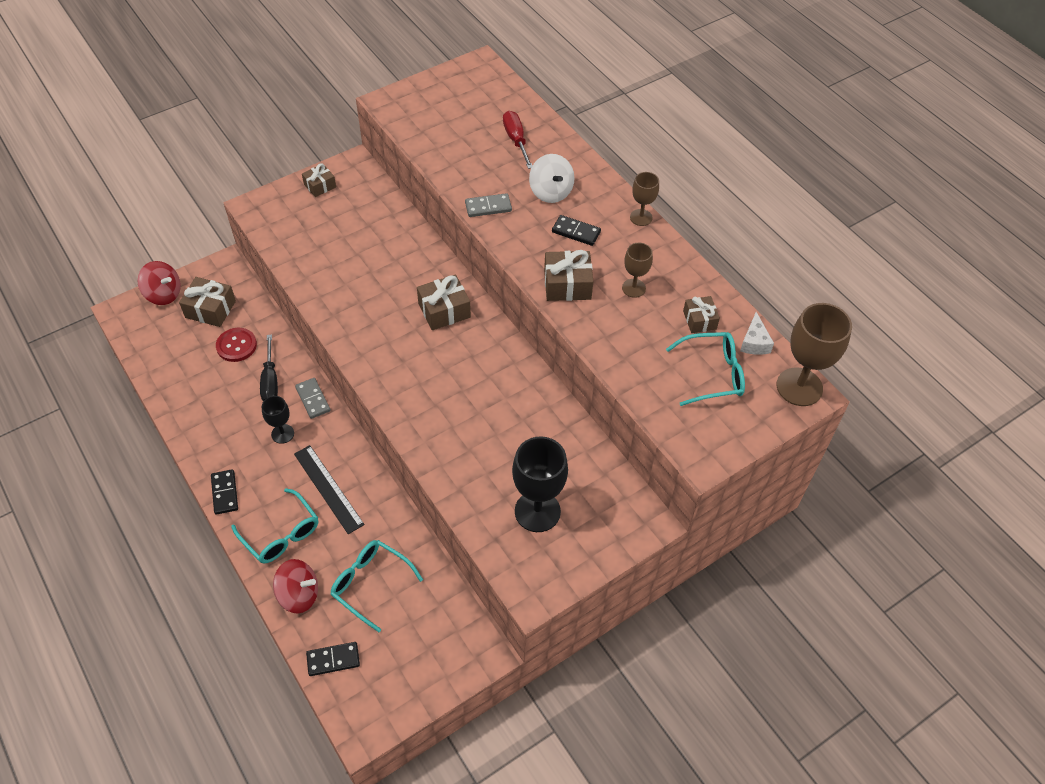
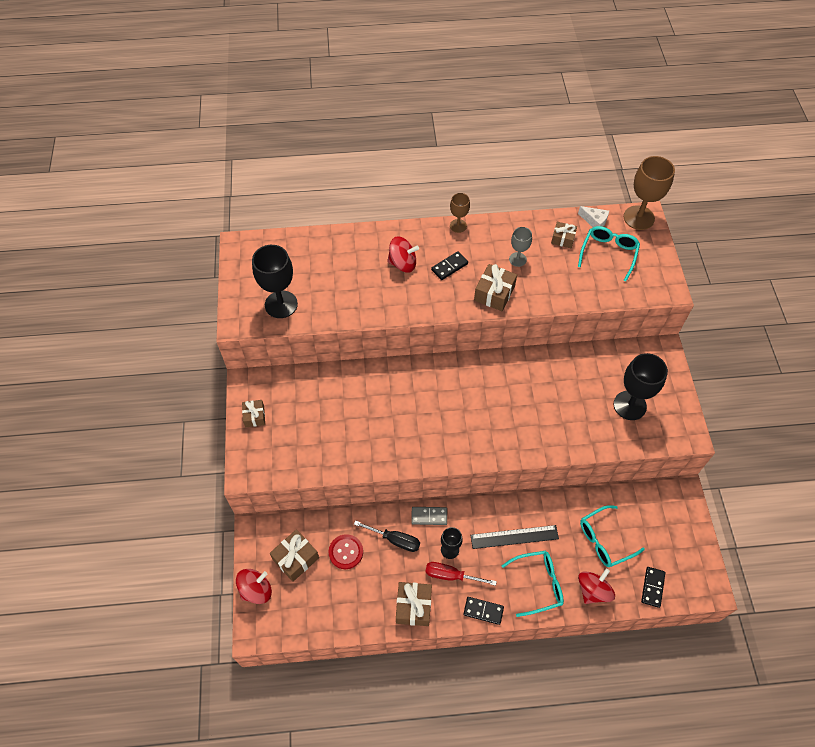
camera: 60 degrees left, 5 degrees up
(429, 122) = (281, 304): none -> black goblet
(444, 310) = (434, 386): brown gift -> brown gift (413, 606)
(488, 207) = (394, 306): grey domino -> none
(516, 140) = (337, 260): red screwdriver -> red screwdriver (450, 575)
(551, 192) = (402, 263): white spinning top -> red spinning top
(633, 288) = (517, 259): brown goblet -> grey goblet

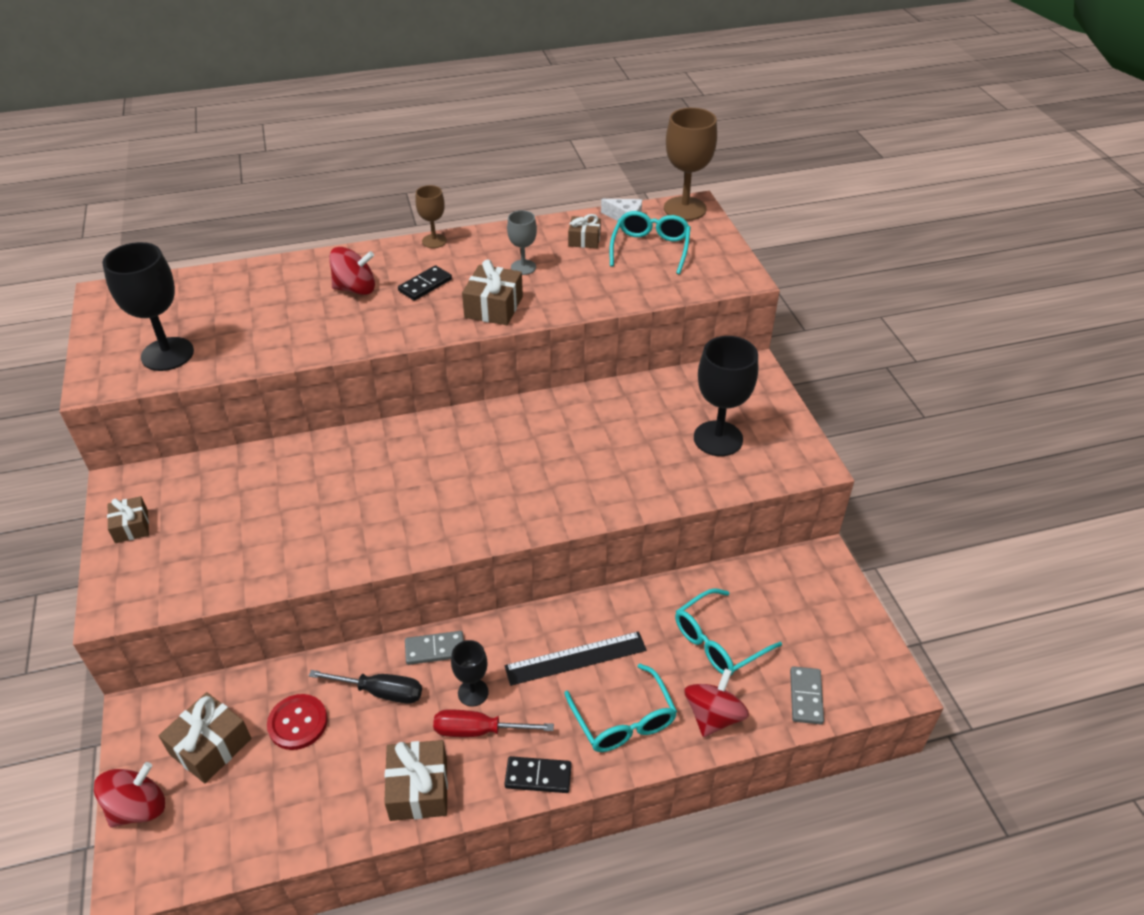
camera: 10 degrees left, 15 degrees down
(538, 584) = (624, 720): turquoise glasses -> turquoise glasses turned 90 degrees clockwise
(652, 587) = (806, 697): black domino -> grey domino

